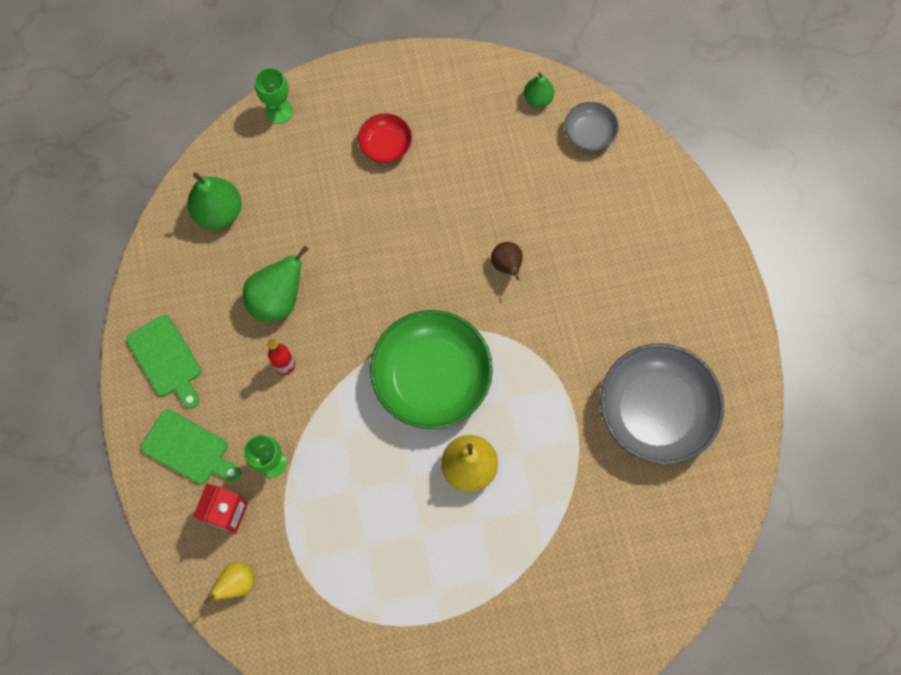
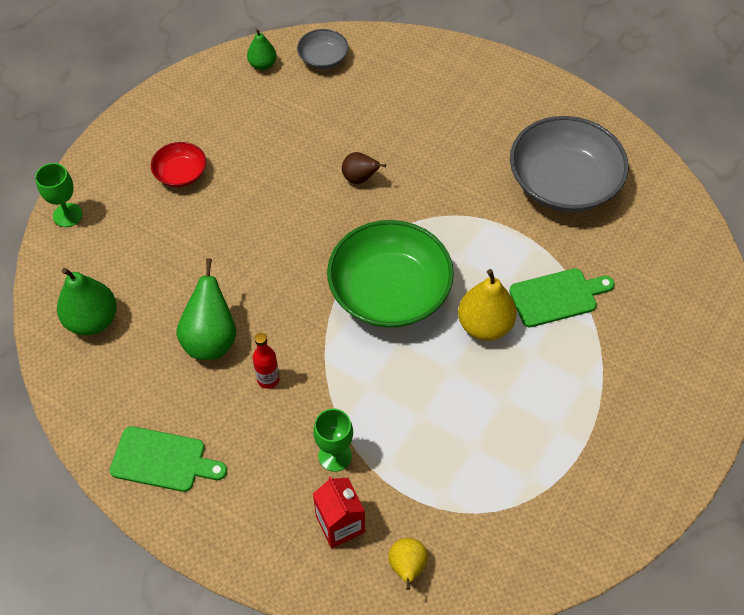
camera: 45 degrees left, 15 degrees down
(189, 449) = (256, 508): green cutting board -> green cutting board (557, 297)

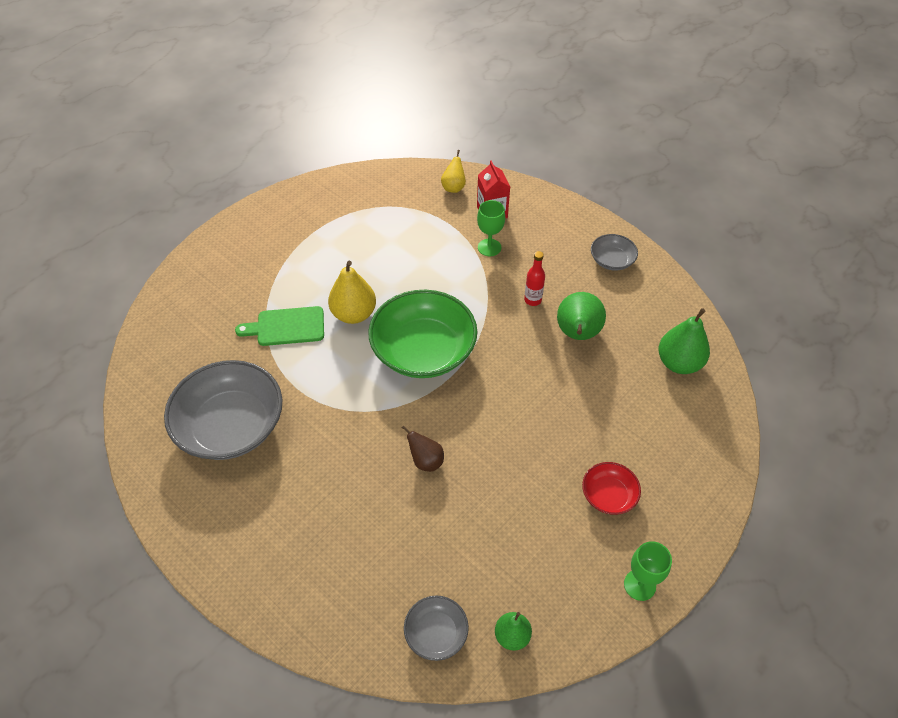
camera: 170 degrees left, 5 degrees down
(67, 215) = (720, 466): green goblet -> green goblet (639, 585)
(163, 460) = (612, 260): green cutting board -> grey bowl

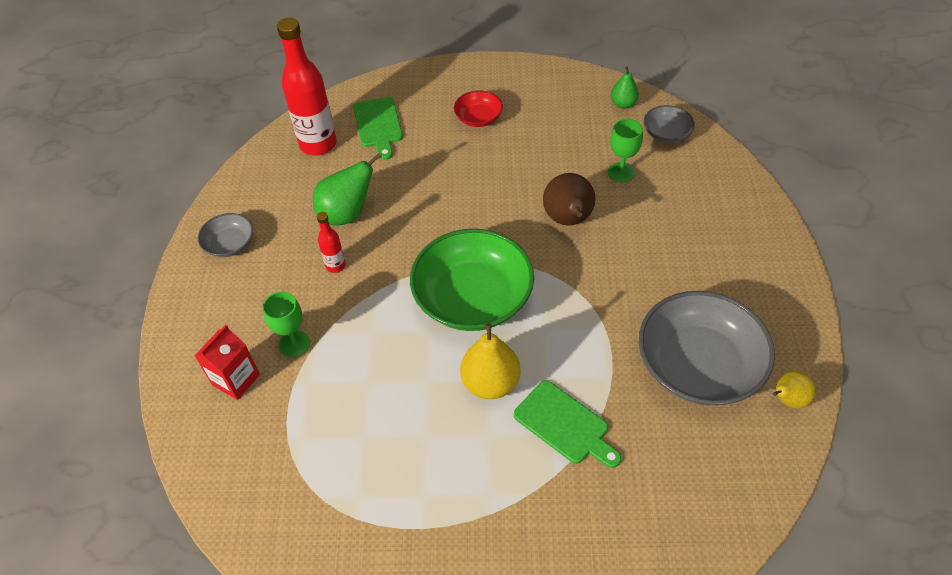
camera: 130 degrees left, 0 degrees up
(426, 461) = (568, 220): brown pear -> brown pear, size x1.67
(453, 187) = (221, 446): yellow pear -> yellow pear (787, 400)
(639, 585) = (523, 75): green goblet -> green goblet (621, 172)
(667, 416) = (378, 125): none -> green cutting board
(679, 363) = (318, 144): green pear -> red bottle

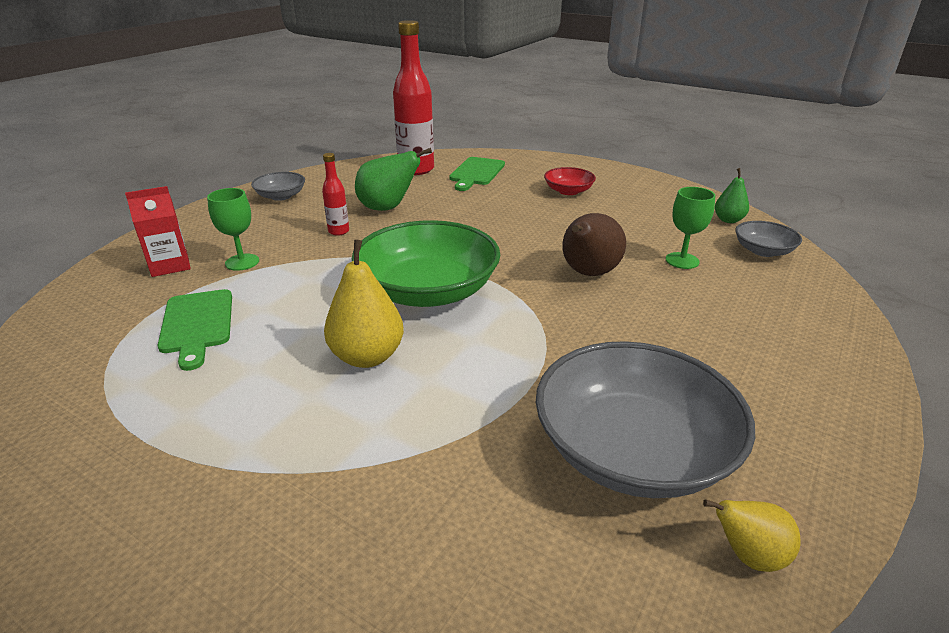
camera: 30 degrees right, 20 degrees down
(565, 425) = (402, 428): green cutting board -> green cutting board (197, 324)

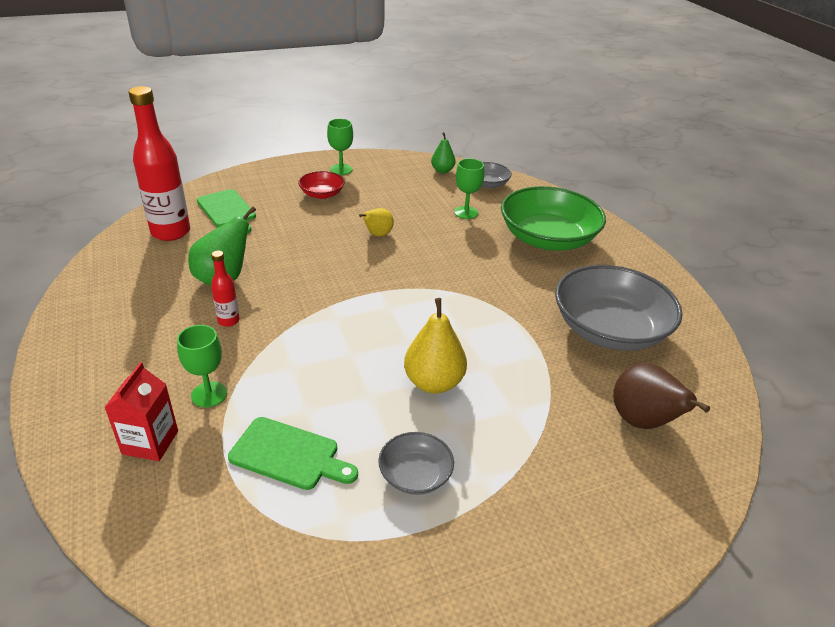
camera: 55 degrees left, 5 degrees up
(281, 196) = (100, 324): grey bowl -> grey bowl (415, 475)
(428, 291) = (382, 320): green bowl -> green bowl (547, 239)
(588, 273) = (439, 250): brown pear -> brown pear (642, 422)
(622, 182) = (341, 169): none -> green goblet
(748, 555) = (694, 338): yellow pear -> yellow pear (377, 235)

